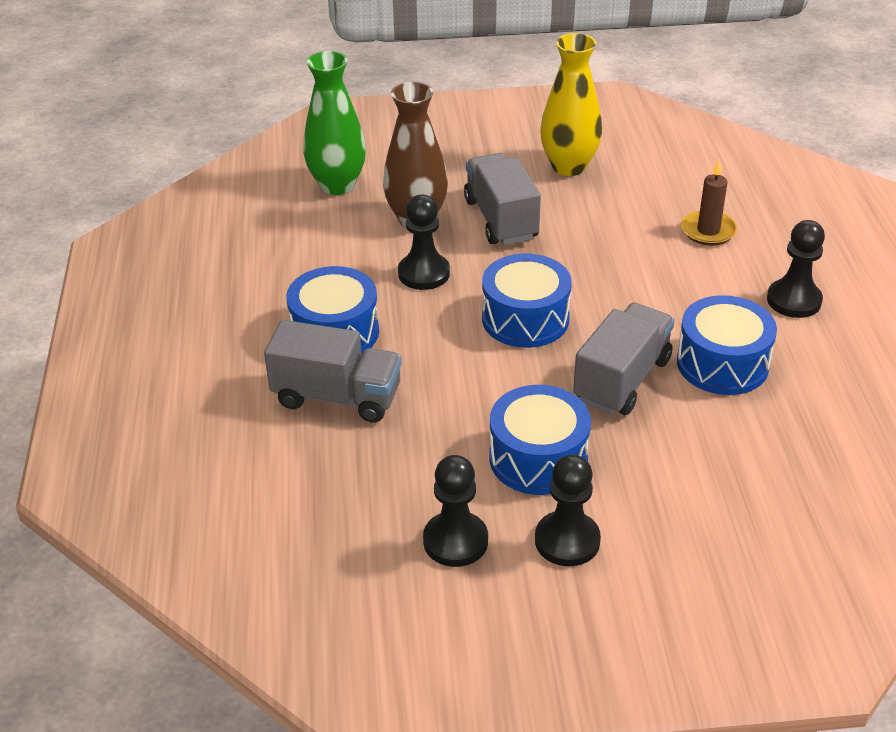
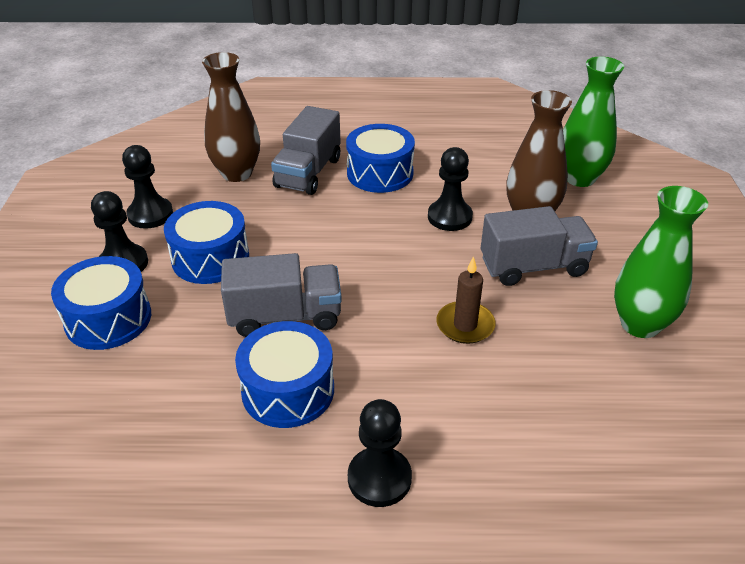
camera: 95 degrees right, 0 degrees up
(342, 469) = (237, 173): none -> brown vase
(525, 319) = (380, 267): blue drum -> blue drum (108, 319)
(569, 166) = (640, 324): yellow vase -> green vase
(622, 380) = (285, 316): grey truck -> grey truck turned 45 degrees counterclockwise
(708, 231) = (520, 425): brown candle -> brown candle (465, 325)

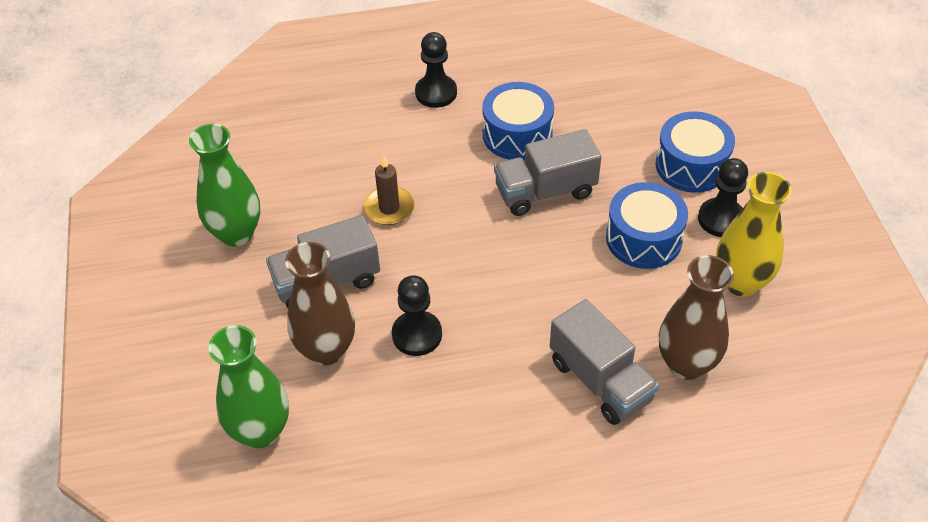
camera: 170 degrees right, 10 degrees up
(150, 215) = (740, 282): black pawn -> yellow vase
(308, 173) = (600, 380): grey truck -> grey truck turned 135 degrees clockwise
(380, 173) = (512, 395): blue drum -> none

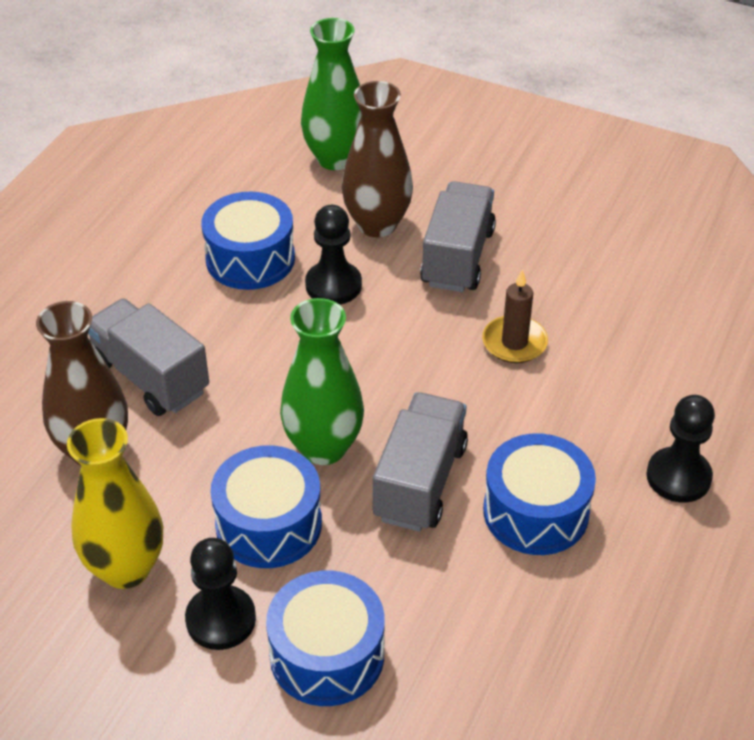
camera: 125 degrees right, 5 degrees down
(236, 233) = (578, 225): green vase -> green vase (323, 447)
(432, 406) = (250, 259): none -> blue drum
(600, 380) = (150, 377): grey truck -> grey truck turned 45 degrees clockwise

